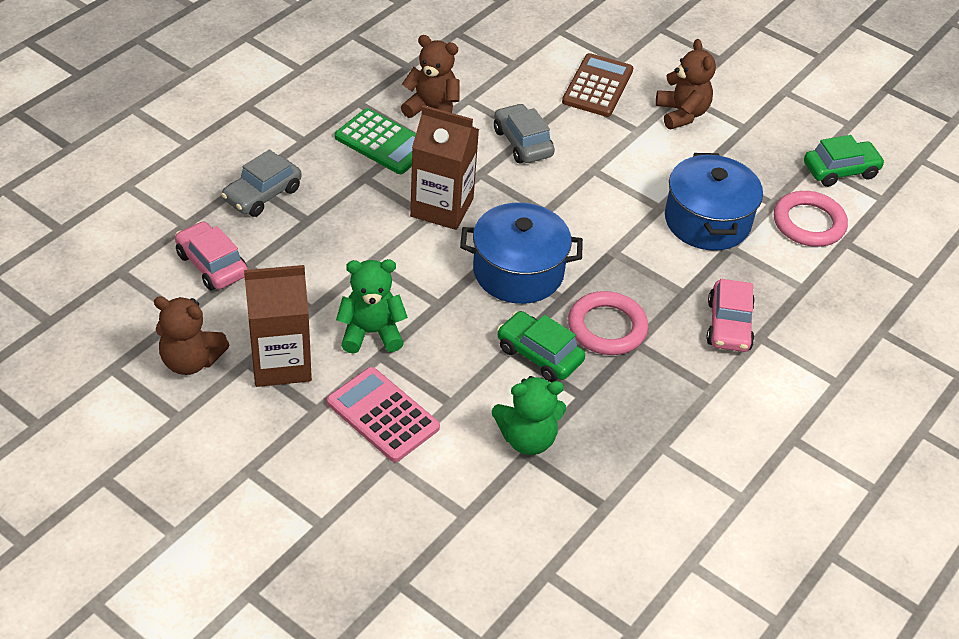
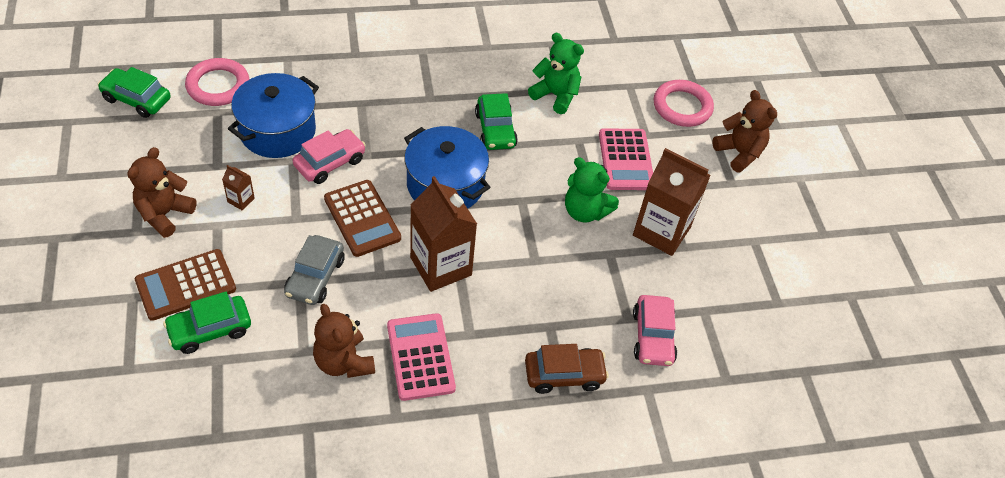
camera: 140 degrees left, 5 degrees up
(191, 361) = (720, 272): brown teddy bear -> brown teddy bear (739, 153)
(262, 194) = (564, 375): grey car -> brown car
(383, 142) = (420, 357): green calculator -> pink calculator
(543, 74) = (210, 330): none -> green car
(546, 201) = (362, 218): none -> brown calculator
(607, 327) = (435, 116): pink ring -> pink ring (682, 107)
(649, 155) = (241, 200): none -> brown carton
(729, 325) = (363, 70): pink car -> pink car (330, 162)

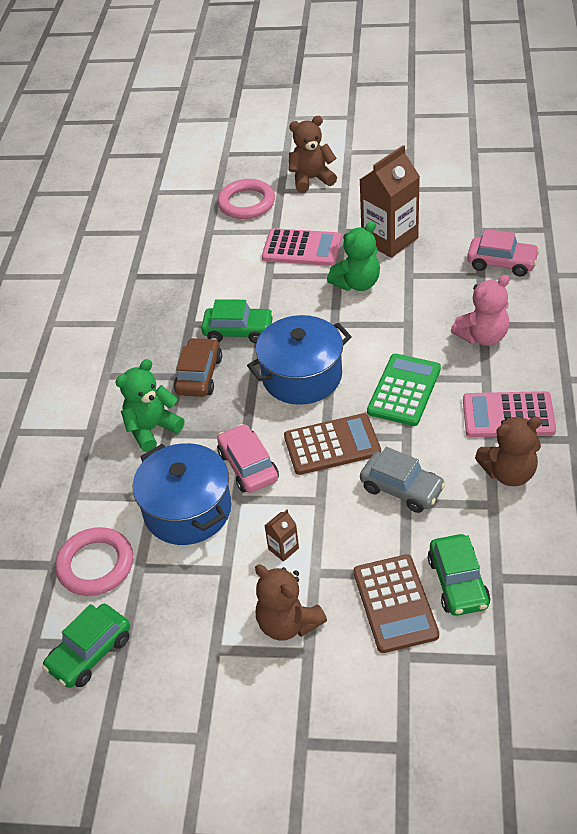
camera: 65 degrees left, 5 degrees down
(441, 266) = (404, 390): brown carton -> green calculator
(530, 327) = (482, 336): none -> pink teddy bear
(555, 95) = (205, 282): green teddy bear -> green teddy bear (152, 429)
(564, 375) = (535, 322): brown car -> brown car (199, 375)

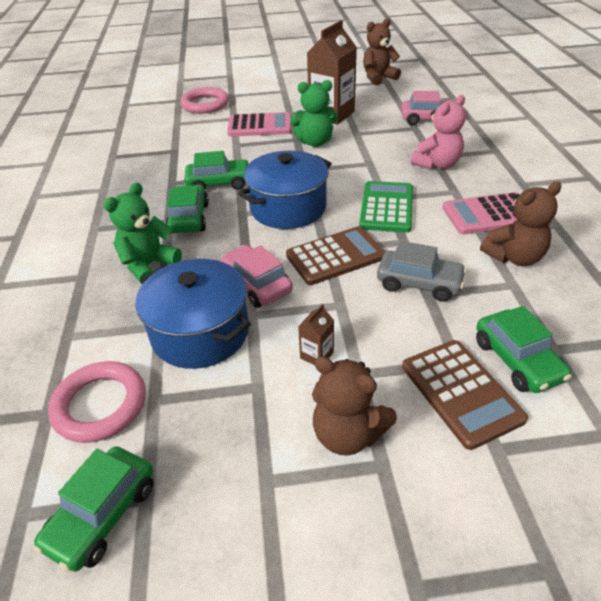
camera: 15 degrees left, 5 degrees down
(199, 375) = (189, 218): brown car -> green car
(311, 179) = (255, 87): brown teddy bear -> brown teddy bear (378, 78)
(357, 283) = (315, 142): green teddy bear -> green teddy bear turned 45 degrees clockwise

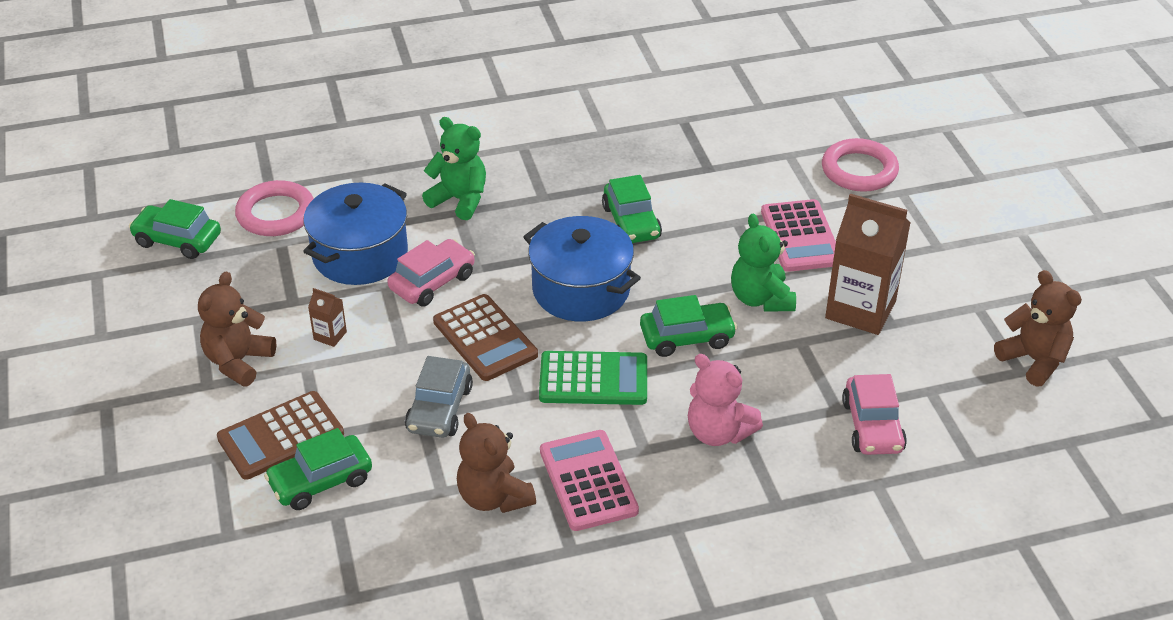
camera: 80 degrees right, 0 degrees up
(189, 218) = (549, 211): green car -> green car (687, 337)

